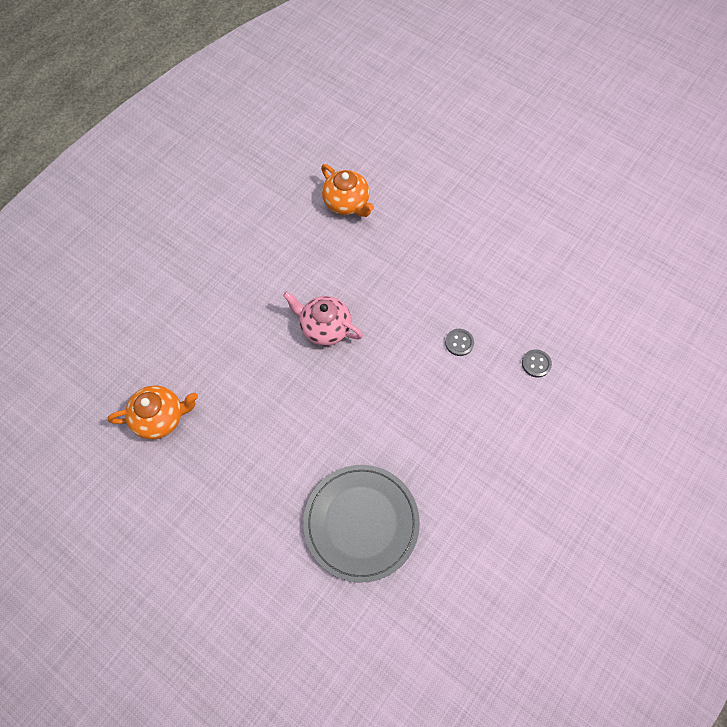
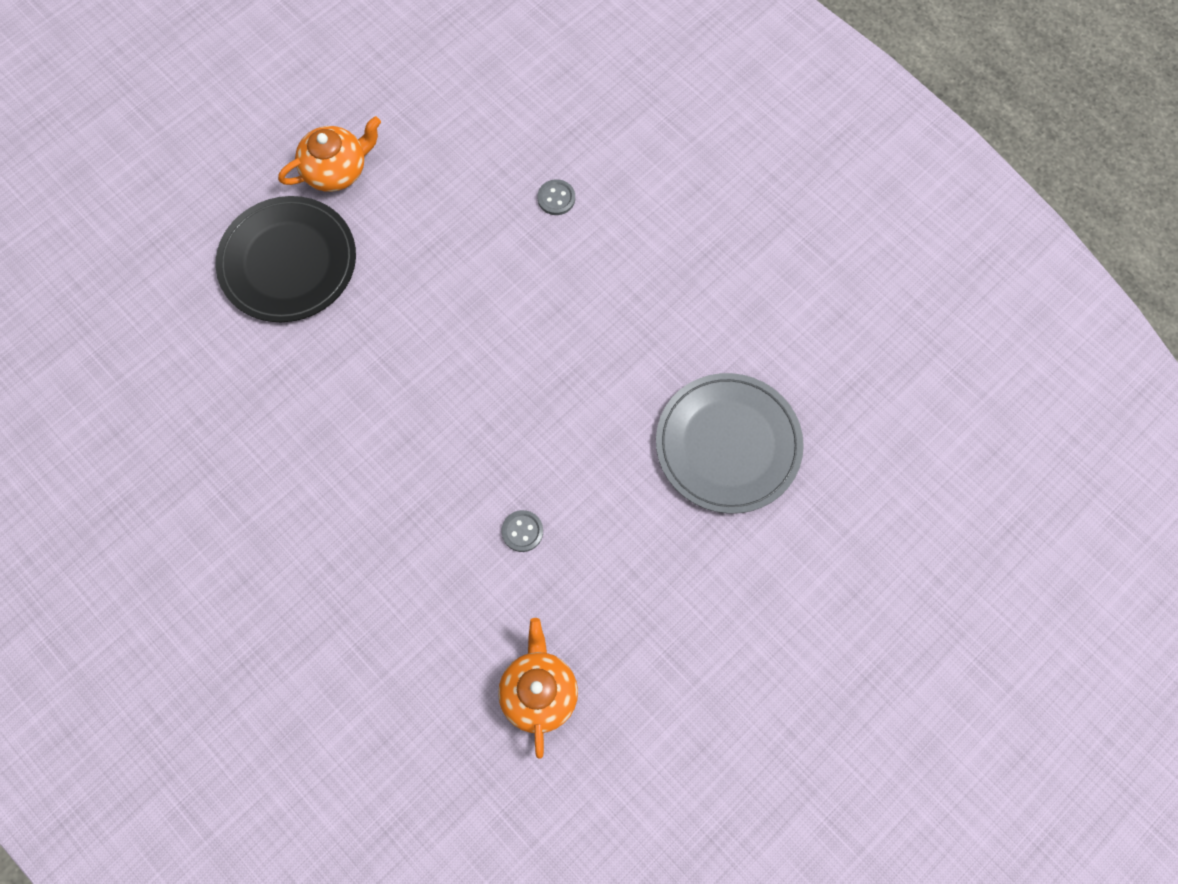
camera: 80 degrees left, 5 degrees up
(324, 328) = (446, 448): pink teapot -> none
(347, 203) = (244, 386): orange teapot -> orange teapot (336, 170)
(439, 207) = (288, 262): none -> black plate
(459, 343) = (507, 281): grey button -> grey button (522, 531)

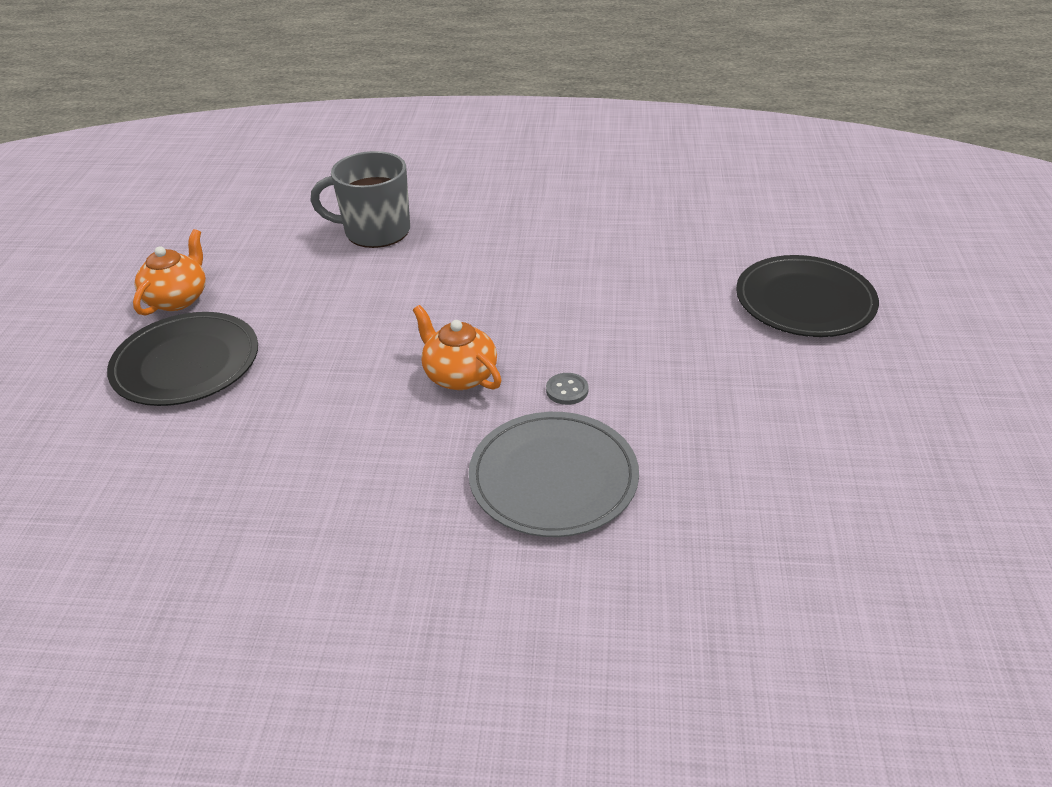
camera: 40 degrees left, 30 degrees down
(539, 692) = (703, 466): orange teapot -> orange teapot (459, 375)
(556, 198) = (375, 231): grey button -> grey mug
(728, 445) = (645, 270): grey plate -> grey plate (553, 477)
(817, 600) = (805, 301): none -> black plate

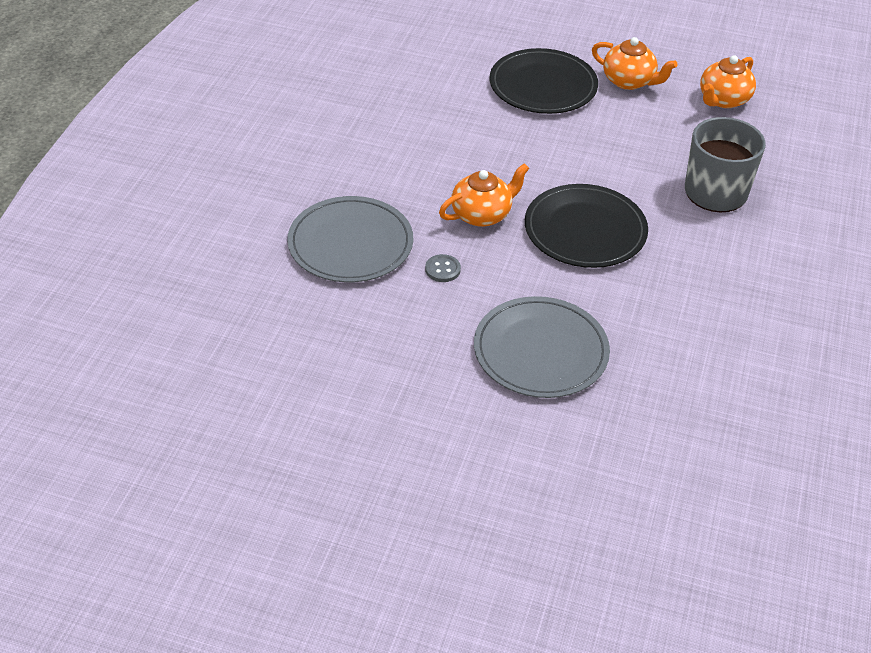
camera: 100 degrees right, 5 degrees up
(215, 236) = (723, 100): none -> orange teapot
(654, 307) = (540, 351): none -> grey plate
(805, 301) = (519, 468): black plate -> black plate (585, 230)

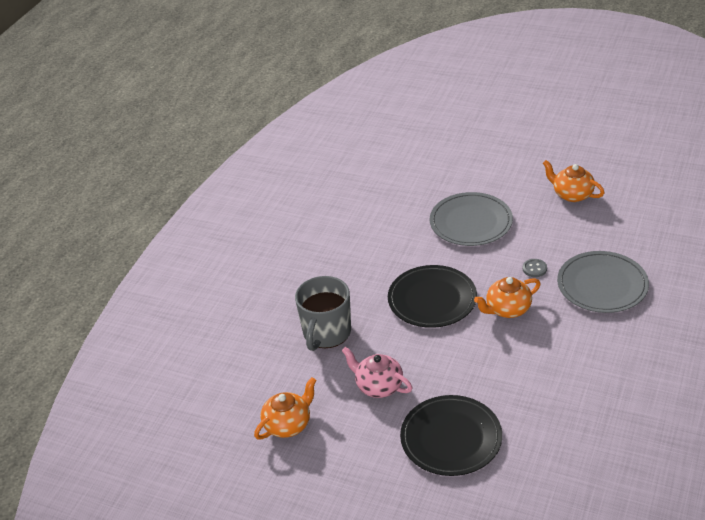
camera: 170 degrees left, 5 degrees down
(629, 81) = (368, 445): orange teapot -> orange teapot (572, 194)
(632, 133) = (378, 386): none -> pink teapot

